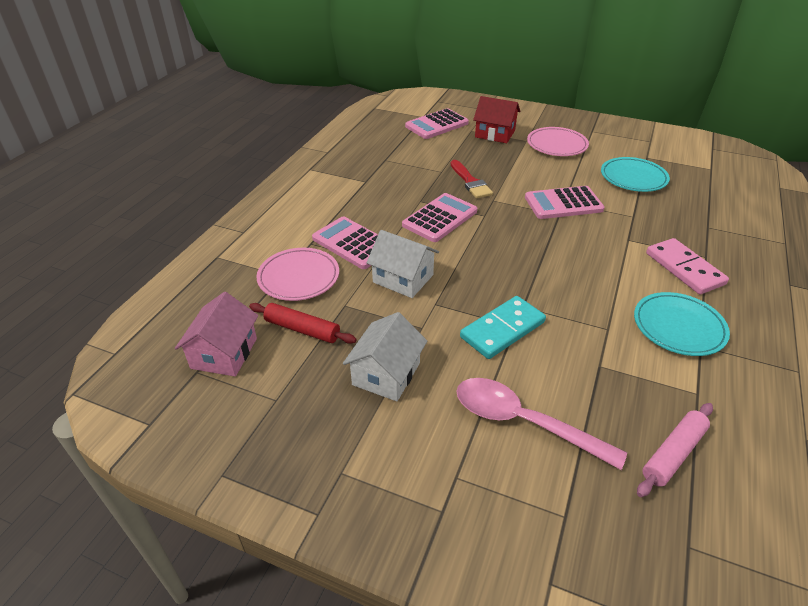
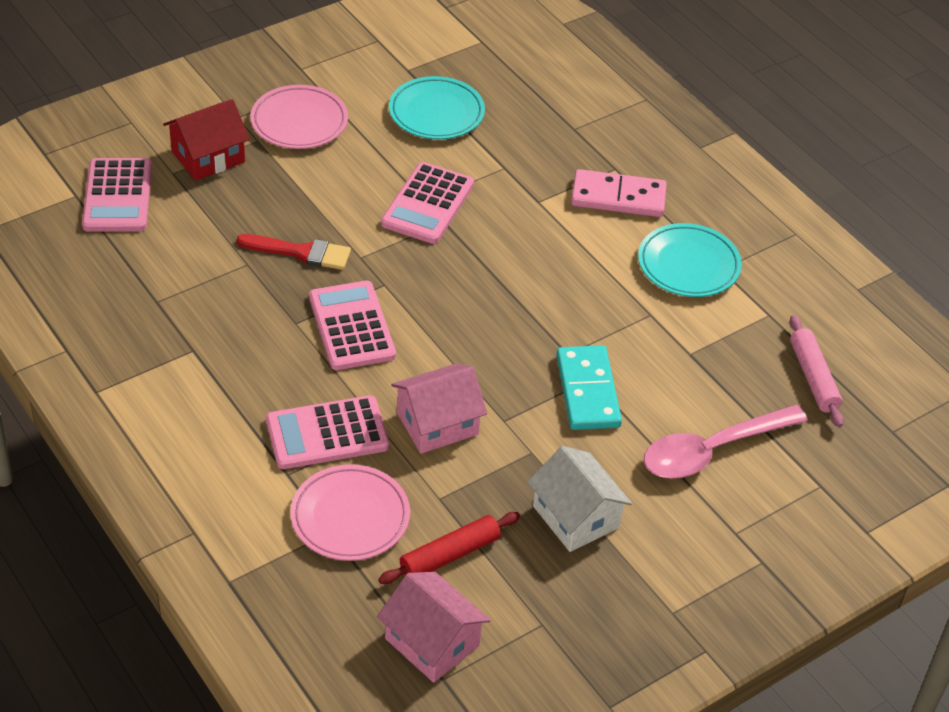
camera: 60 degrees left, 5 degrees up
(403, 278) = (437, 424): white house -> pink house

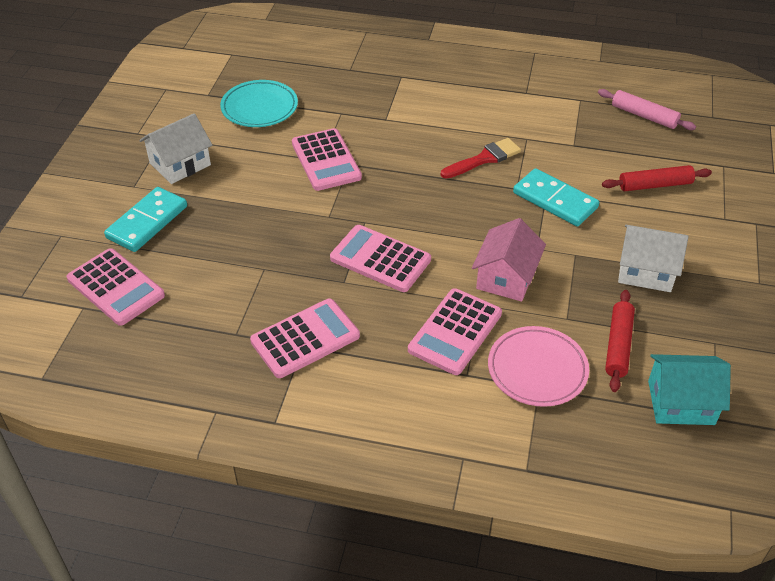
camera: 40 degrees left, 0 degrees up
(202, 346) = (305, 338): none -> pink calculator
(208, 157) = (147, 222): red house -> turquoise domino
(299, 122) = (180, 164): pink plate -> white house
(301, 252) = (288, 238): red brush -> red brush (484, 159)
(432, 642) = (680, 402): pink house -> turquoise house
(618, 197) = (424, 90): pink domino -> none
(688, 265) = (508, 101): turquoise plate -> none
(713, 450) = (655, 185): pink spoon -> red rolling pin

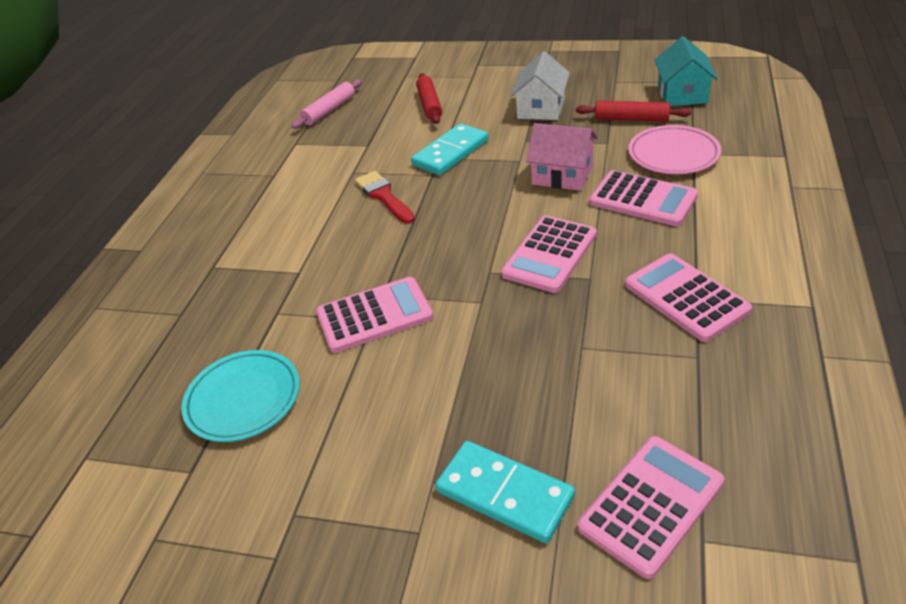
camera: 85 degrees left, 5 degrees down
(180, 164) = (367, 477): white house -> none

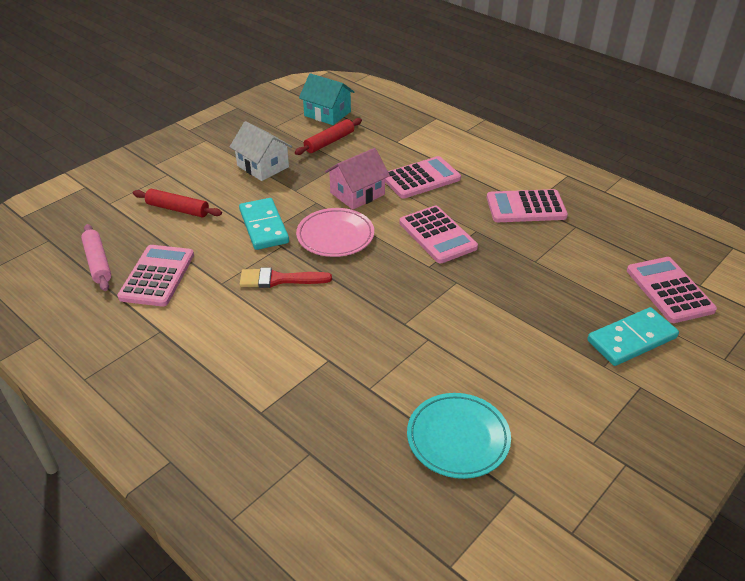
camera: 65 degrees left, 0 degrees up
(374, 315) = (424, 336): pink calculator -> pink calculator (157, 276)
(673, 154) = (389, 147): pink plate -> pink plate (335, 236)

